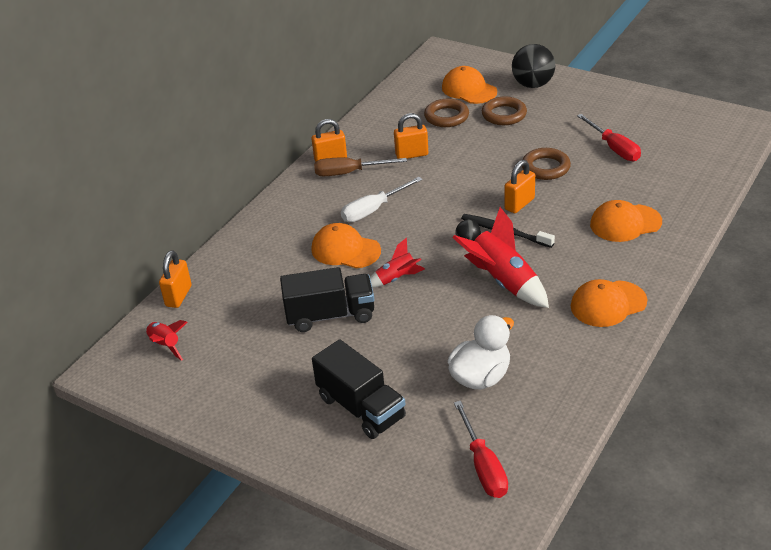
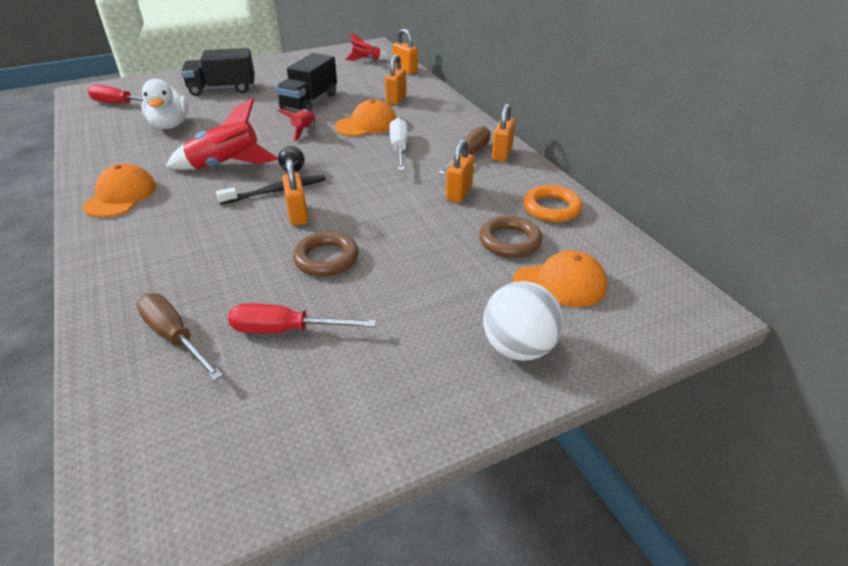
camera: 120 degrees right, 0 degrees up
(270, 262) = (396, 99): none -> orange padlock
(390, 116) = (551, 208): none -> orange ring
(504, 115) = (467, 283): brown ring -> none
(533, 84) = (518, 348): black ball -> white ball
(625, 223) = (173, 258): orange cap -> none
(668, 177) = (175, 337): none -> brown screwdriver

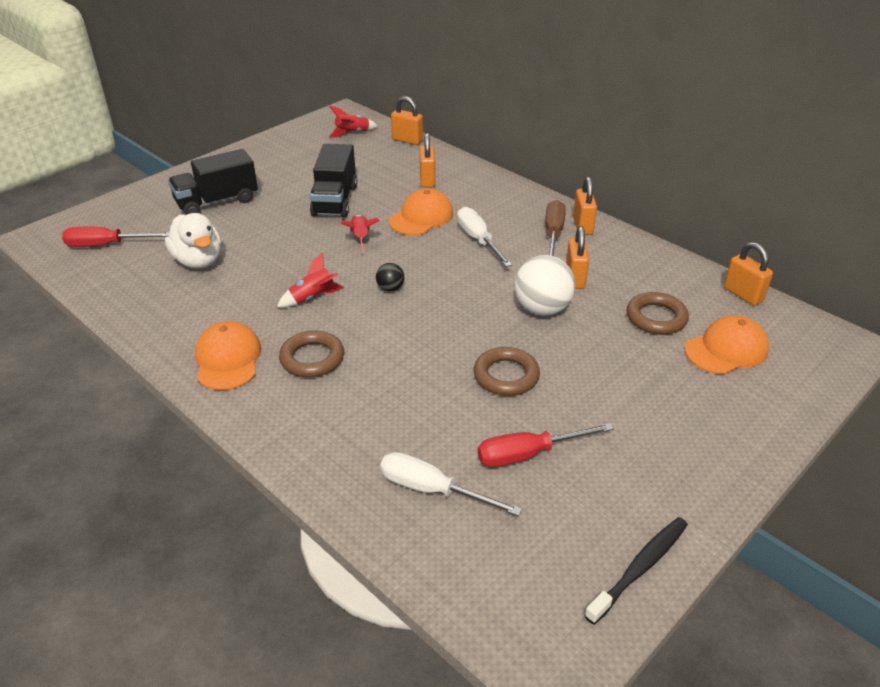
camera: 20 degrees left, 0 degrees up
(175, 337) = (432, 490): brown screwdriver -> white screwdriver
(182, 209) = (312, 358): none -> brown ring
(226, 165) = (312, 298): red rocket -> red rocket, size x0.57
(276, 191) = (394, 316): black toothbrush -> black toothbrush (640, 568)
(298, 215) = (439, 337): orange padlock -> orange padlock (743, 294)
(518, 348) = (733, 415): white ball -> white ball (542, 309)
(551, 208) = (668, 275): orange ring -> none

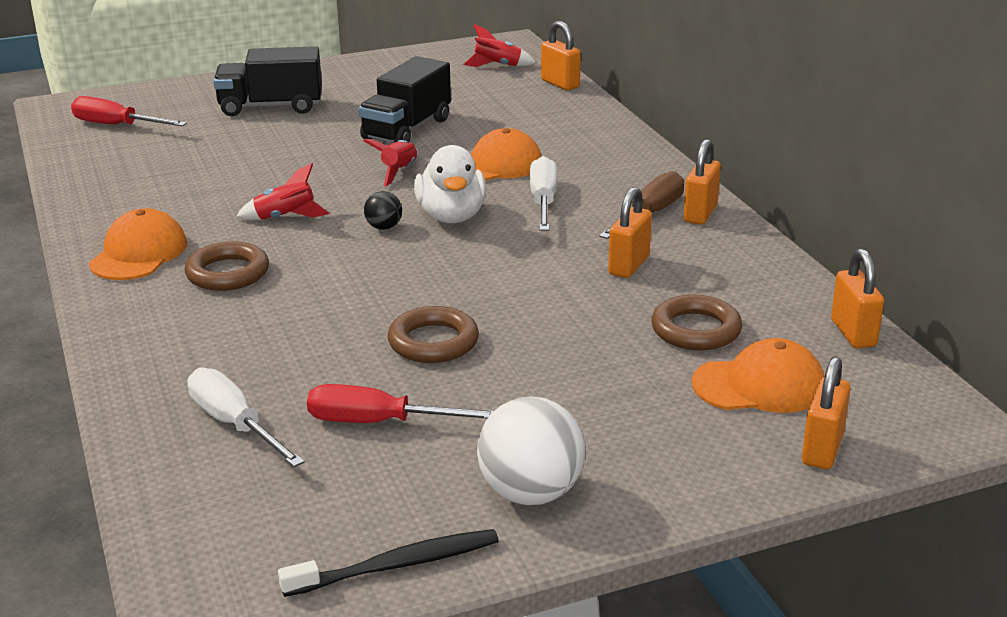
camera: 25 degrees right, 10 degrees down
(198, 261) = (196, 158): white duck -> white duck (451, 216)
(427, 180) = (543, 129): orange padlock -> orange padlock (822, 449)
(542, 309) = (550, 287): white ball -> white ball (531, 493)

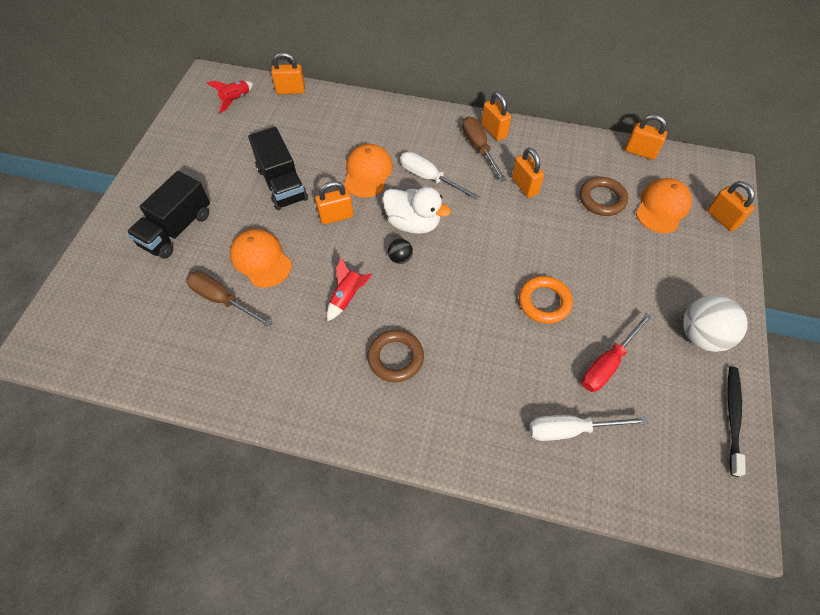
camera: 55 degrees left, 30 degrees up
(117, 125) = (113, 325): red screwdriver -> none
(139, 253) = (330, 393): orange cap -> orange cap (261, 259)
(204, 158) = (222, 299): none -> brown screwdriver
(399, 172) = (336, 216): red rocket -> orange padlock
(433, 342) = (544, 302): brown ring -> orange ring

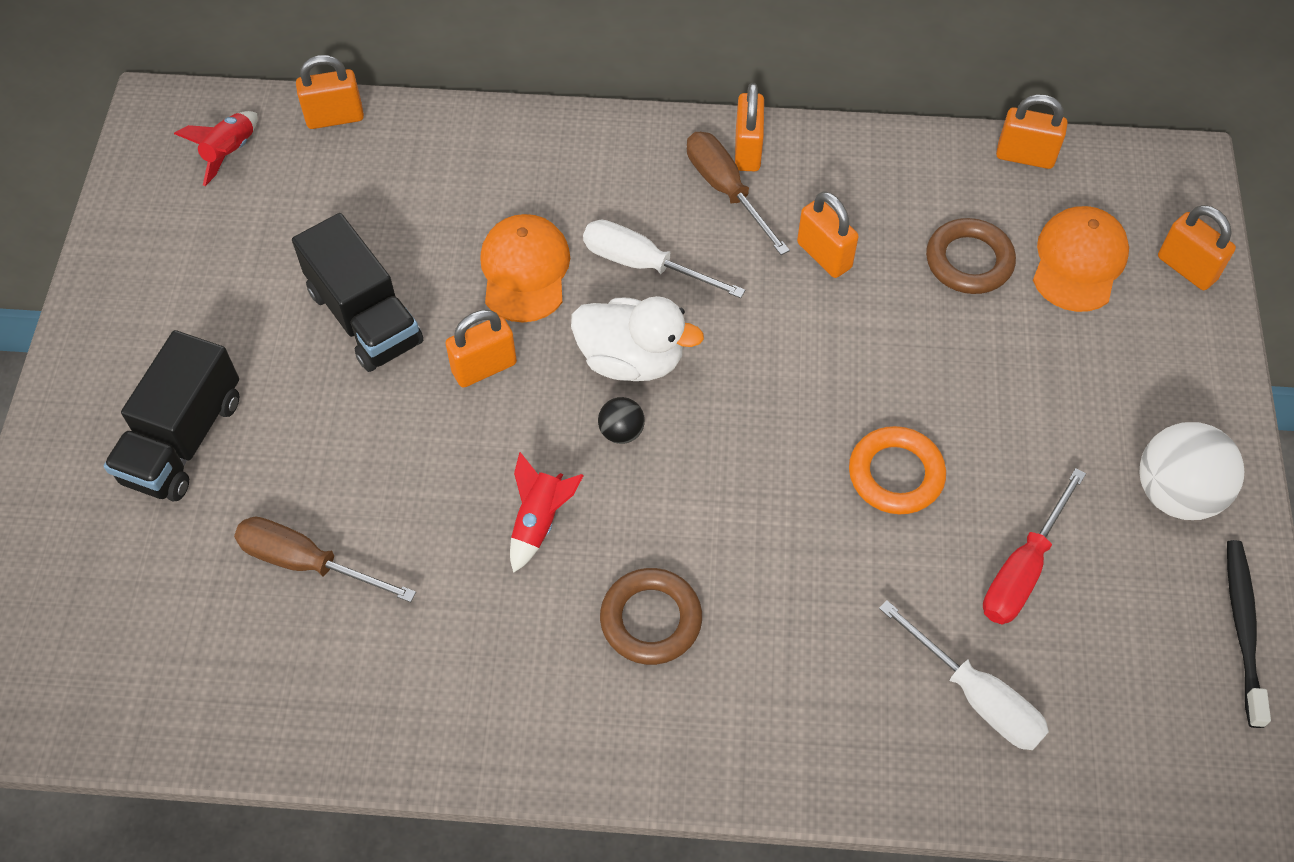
camera: 10 degrees left, 0 degrees up
(261, 259) = (361, 474): orange cap -> none
(494, 131) = (747, 150): orange padlock -> orange padlock turned 45 degrees clockwise
(570, 430) = (976, 696): white screwdriver -> white screwdriver turned 120 degrees counterclockwise

